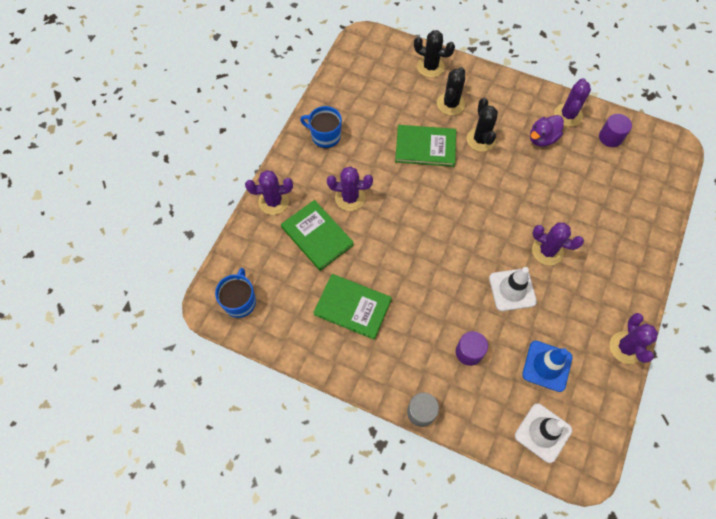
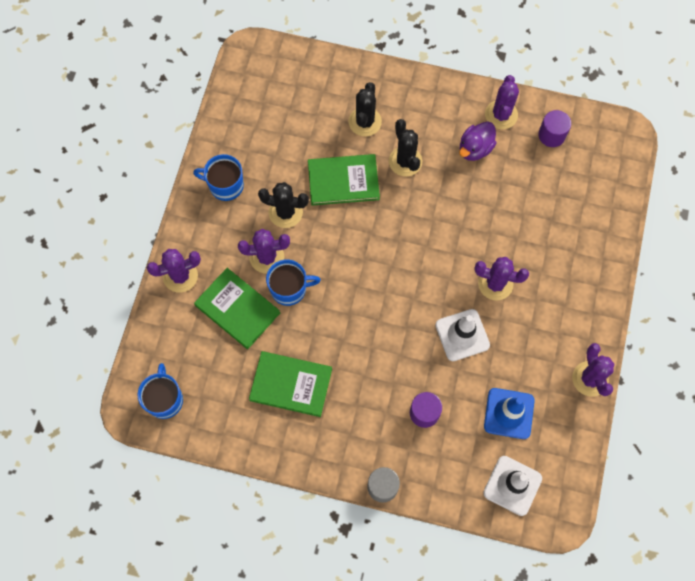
camera: 10 degrees left, 5 degrees up
(365, 226) = (289, 289): none -> blue mug
(430, 67) = (334, 77): black cactus -> black cactus (285, 212)

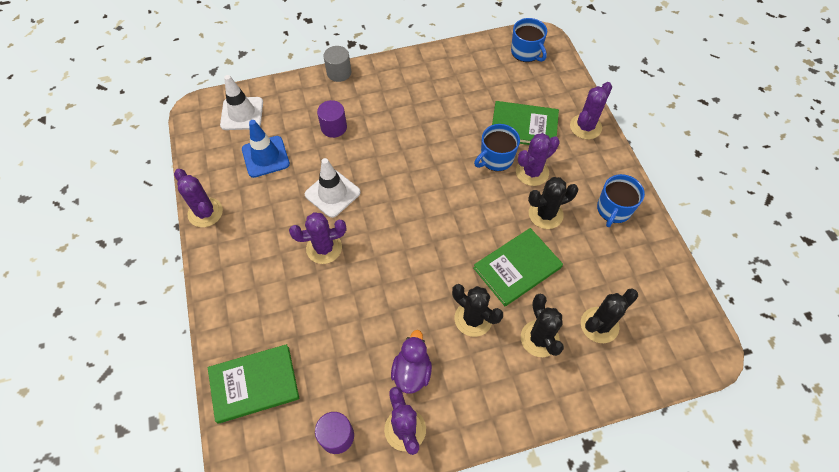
camera: 150 degrees right, 10 degrees down
(225, 185) = (613, 210): blue mug -> blue mug turned 135 degrees clockwise
(291, 384) = (446, 99): green book -> green book (254, 384)
(313, 107) = (599, 325): none -> black cactus

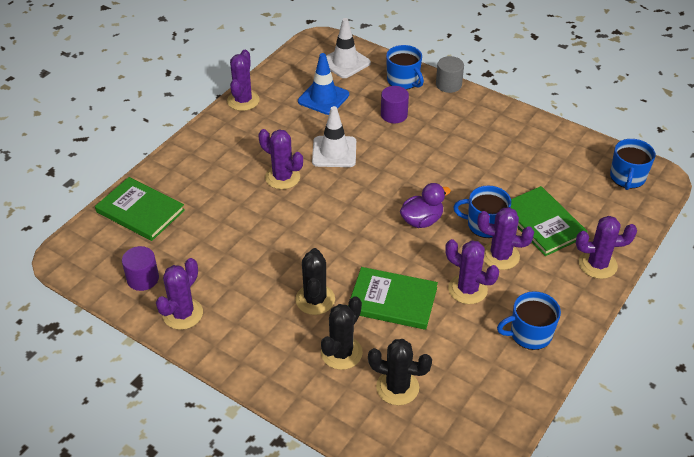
camera: 50 degrees right, 15 degrees down
(304, 94) = (403, 81): none -> blue mug
(412, 371) = (232, 290): purple duck -> purple duck (422, 220)
(545, 214) = (467, 289): black cactus -> purple cactus

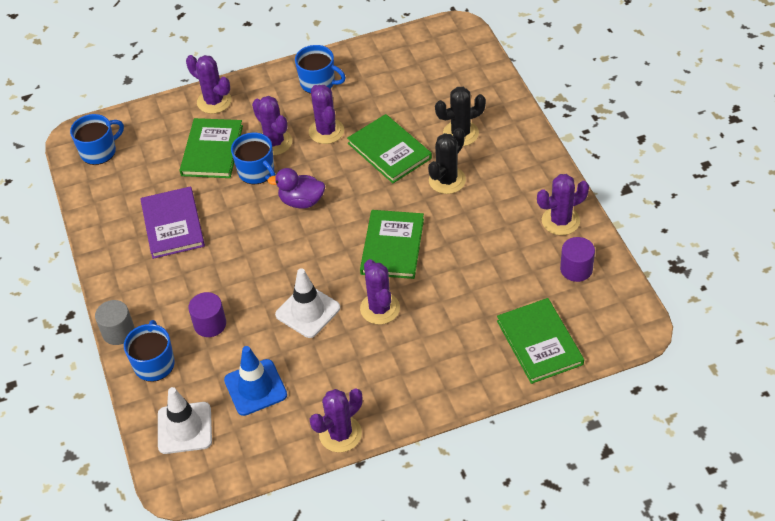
camera: 140 degrees left, 5 degrees up
(313, 223) = (392, 246): none -> green book
(397, 387) = (442, 94): black cactus -> none
(499, 157) = (173, 224): none -> purple book

